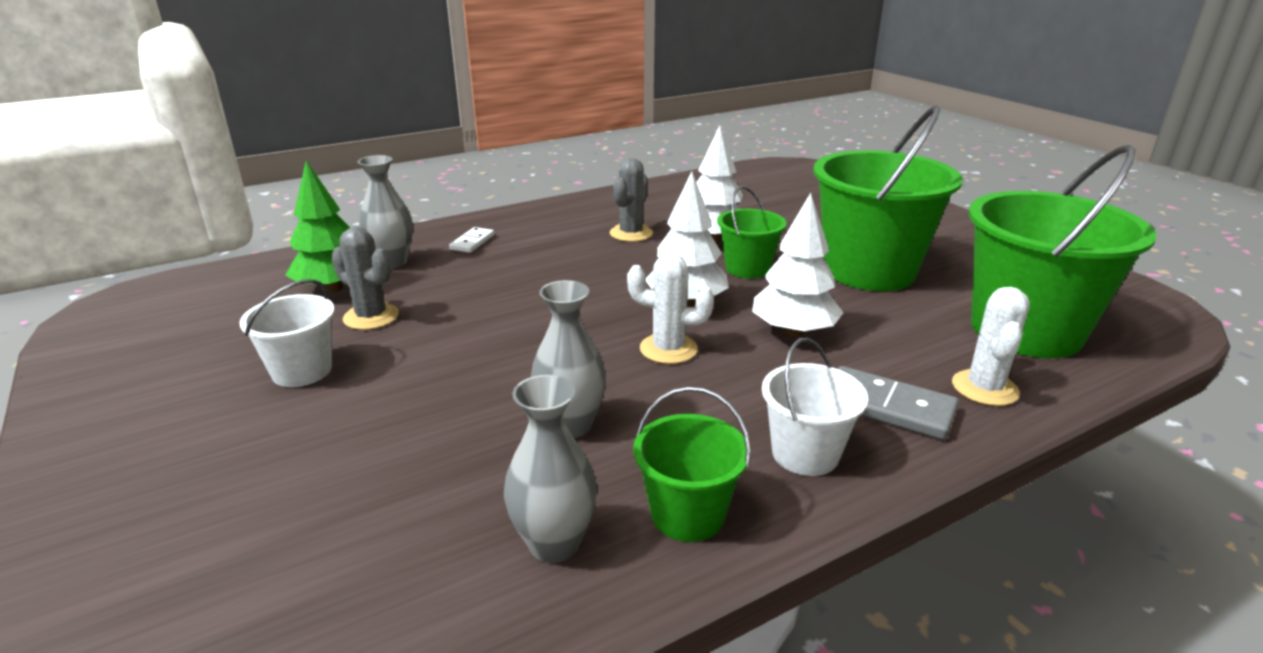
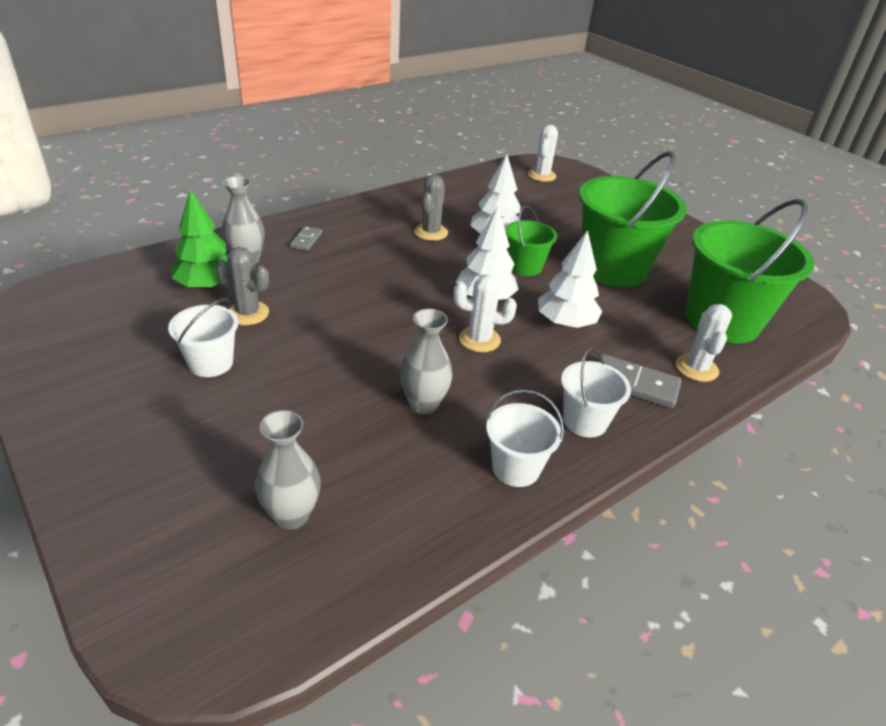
camera: 10 degrees left, 10 degrees up
(472, 242) = (306, 240): white domino -> grey domino
(554, 544) = (433, 492): grey vase -> grey vase (291, 515)
(688, 514) = (515, 468): green bucket -> white bucket
(786, 177) = (541, 175): none -> white cactus

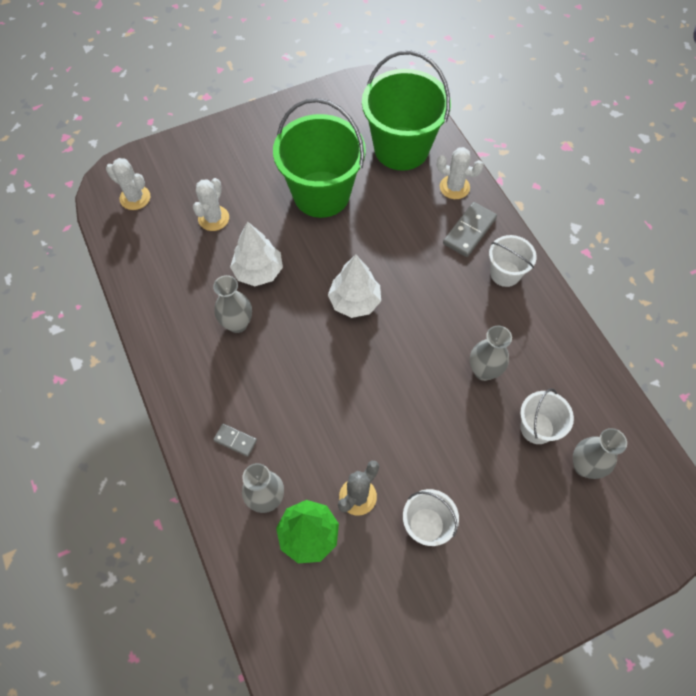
camera: 75 degrees left, 25 degrees up
(431, 232) = (237, 324): grey cactus -> grey vase
(479, 339) = (410, 318): white cactus -> white cactus (213, 218)
(515, 468) = (546, 326): white bucket -> white bucket (537, 428)
(525, 267) = (309, 259): green bucket -> none
(565, 323) = (395, 252): white tree -> none

